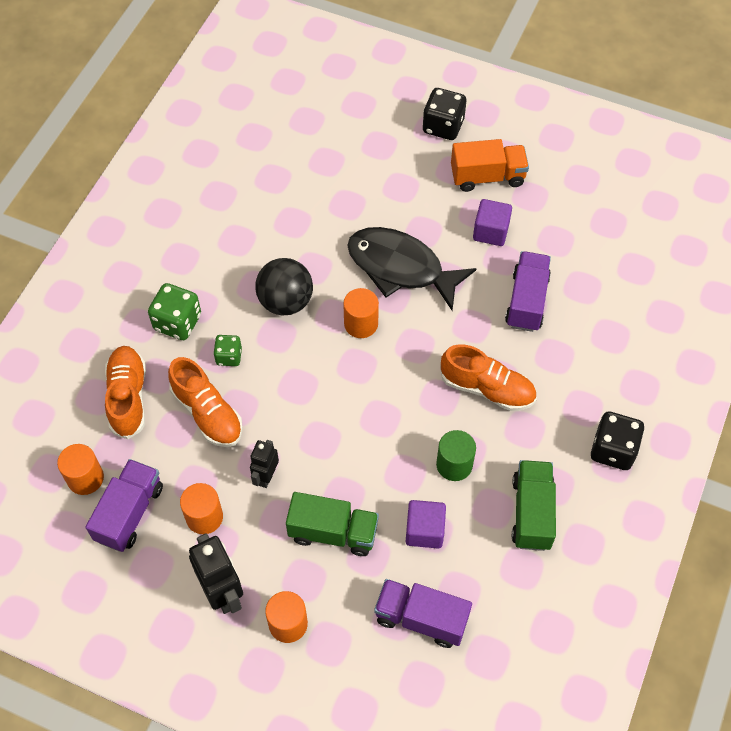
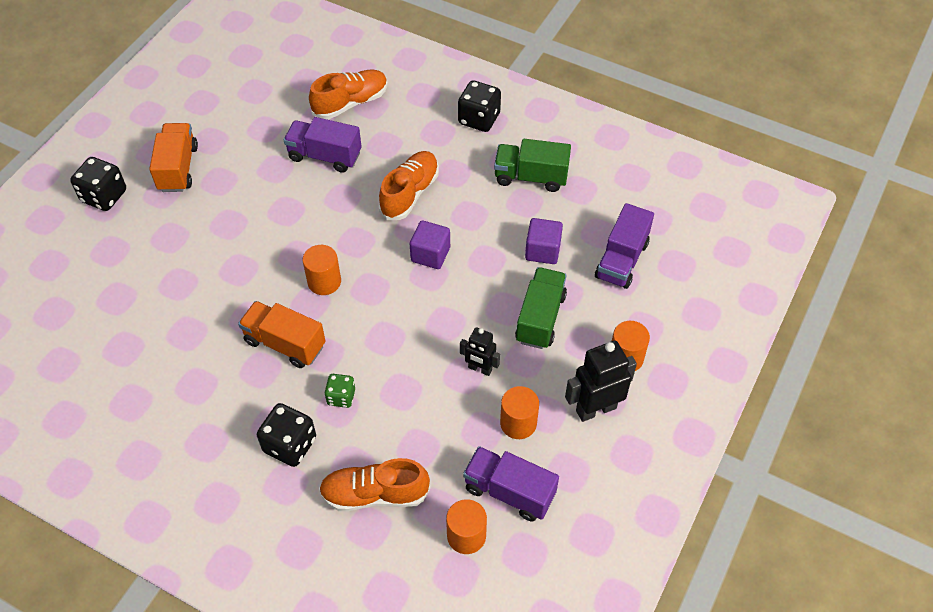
camera: 85 degrees left, 5 degrees down
(177, 322) = (290, 445): green dice -> black dice
(207, 413) = (404, 418): orange shoe -> orange shoe (350, 103)
(285, 301) = (285, 343): black ball -> orange truck
(401, 268) = (267, 245): black fish -> none
(454, 464) = (482, 224): green cylinder -> none
(490, 232) = (243, 173): purple cube -> purple cube (430, 254)

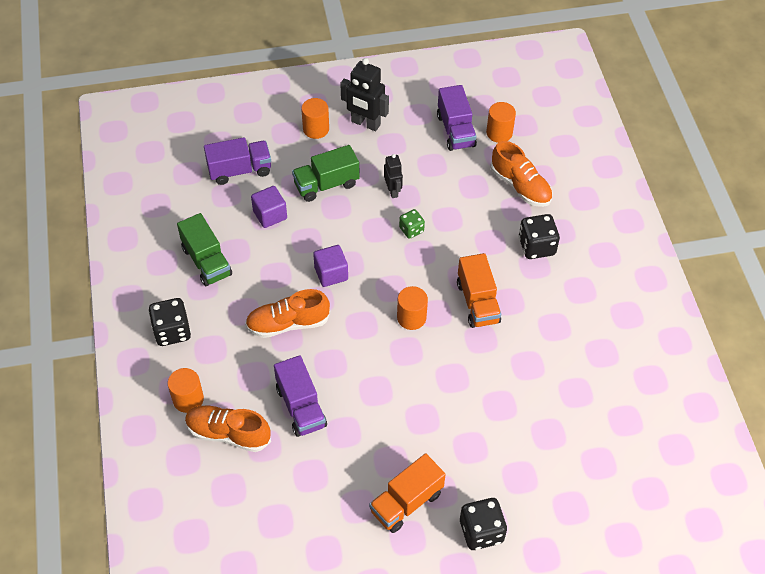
camera: 130 degrees left, 0 degrees up
(341, 397) = (481, 245): green dice -> green dice (411, 230)
(518, 423) = (410, 151): orange cylinder -> orange cylinder (188, 399)

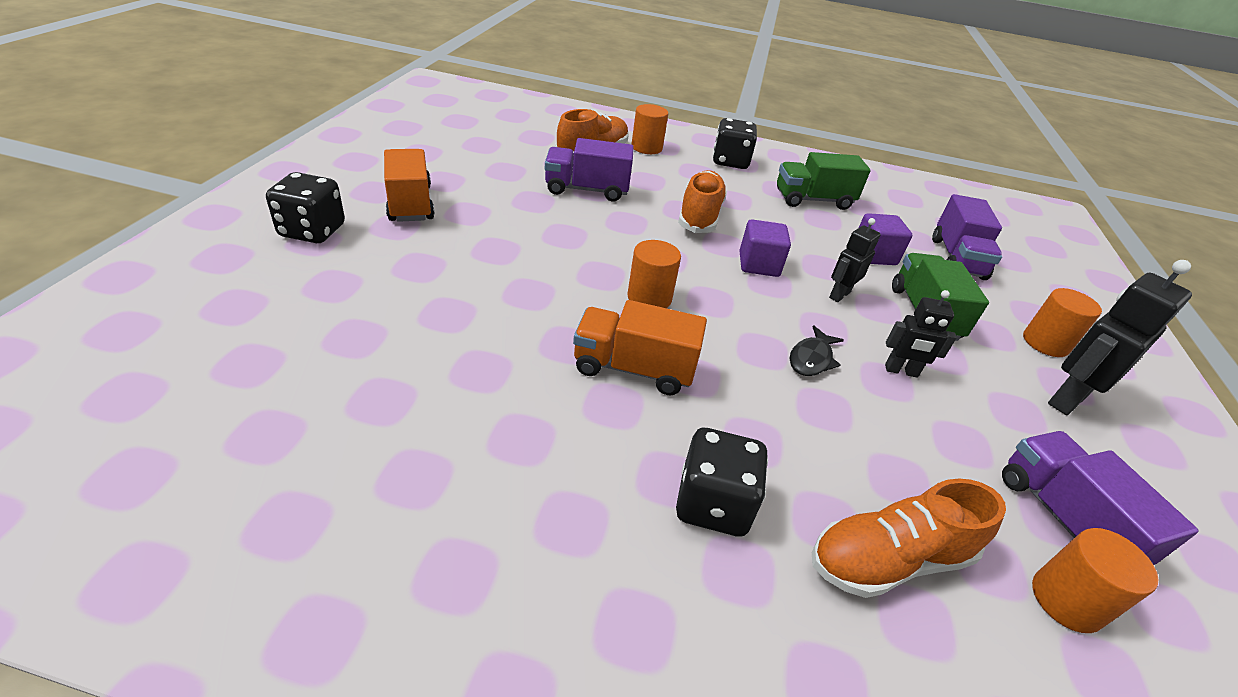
camera: 110 degrees right, 15 degrees down
(336, 227) = (839, 295): none -> black robot
(411, 230) = (811, 359): green dice -> black fish
(455, 130) = (1064, 519): purple truck -> purple truck turned 60 degrees clockwise

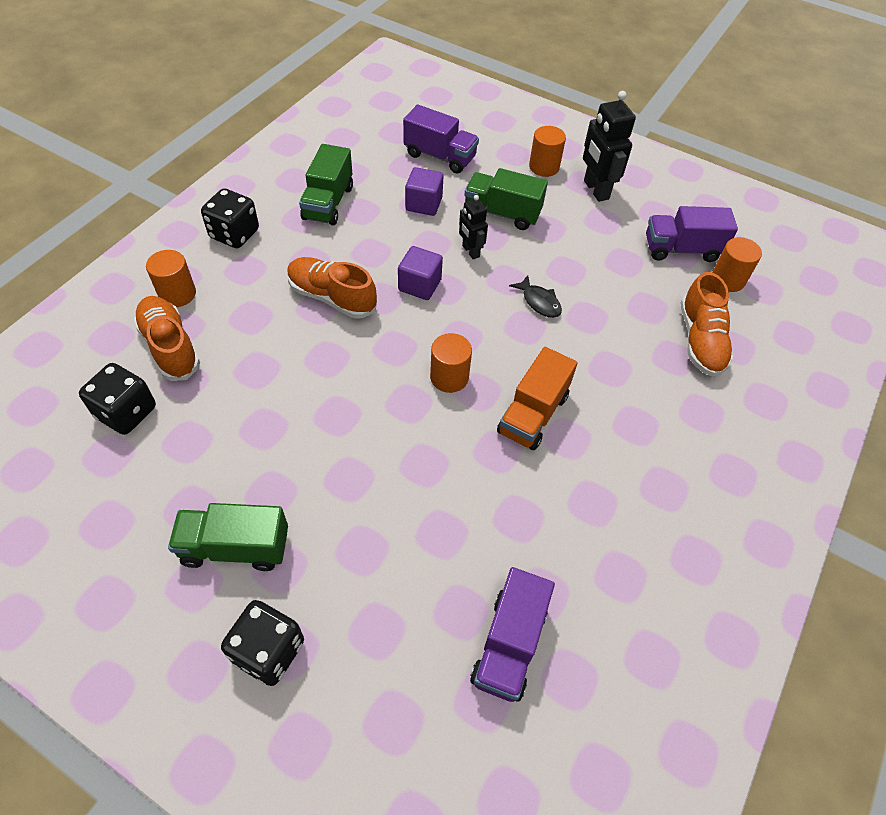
camera: 70 degrees left, 15 degrees up
(410, 203) = (235, 547): orange truck -> green truck
(586, 190) = (255, 374): purple truck -> purple truck (509, 644)
(713, 504) = (658, 408): black dice -> black dice (126, 412)
(901, 371) = (559, 258): black robot -> none

